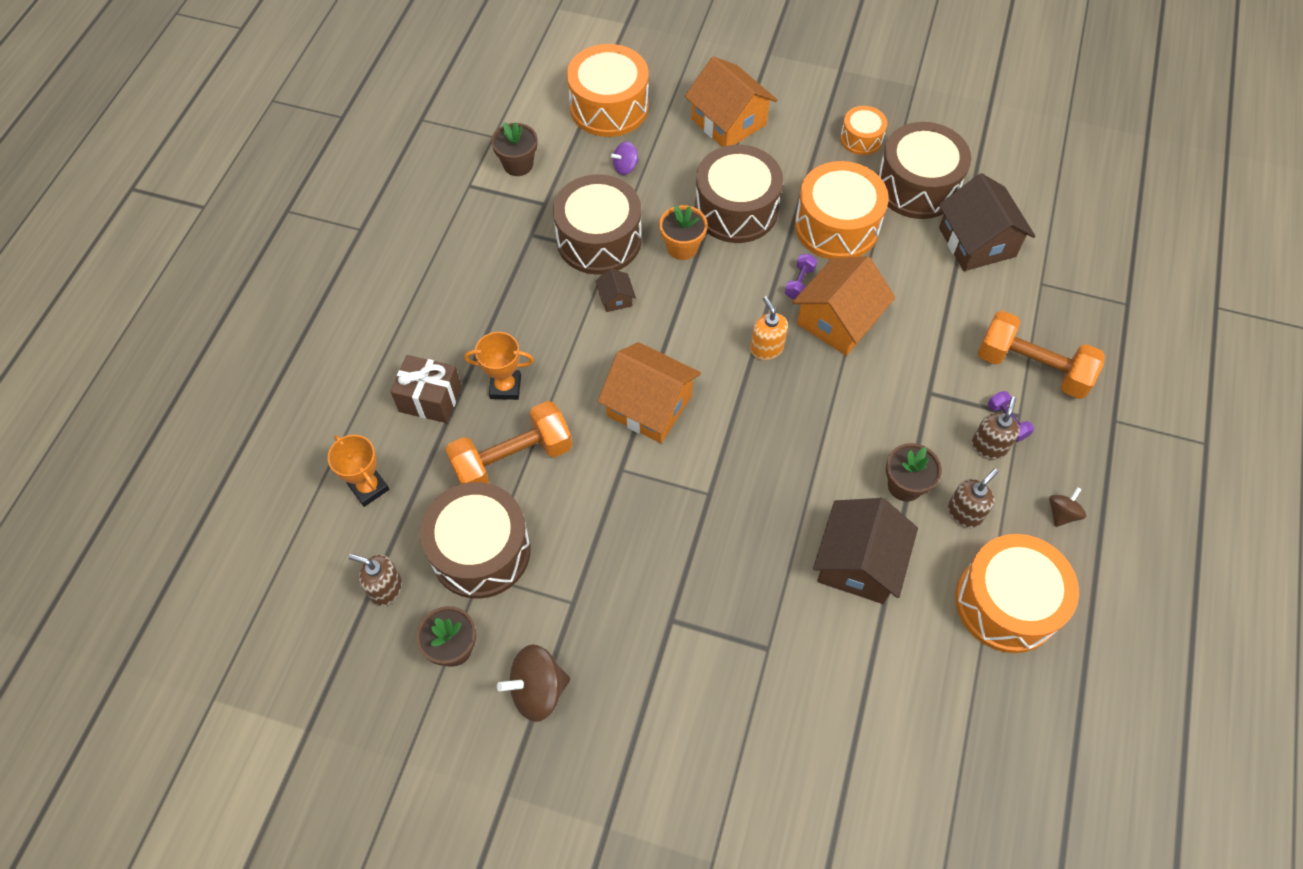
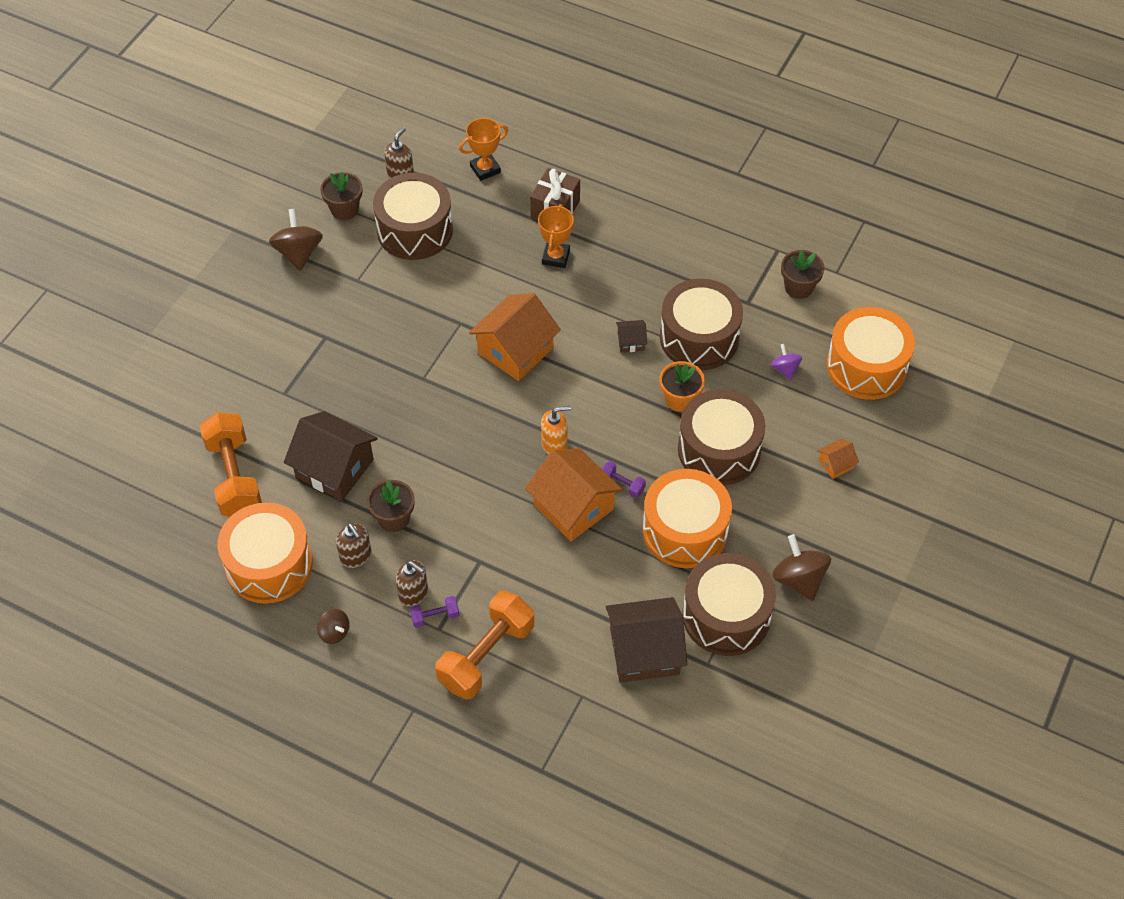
camera: 100 degrees right, 5 degrees down
(512, 459) = (487, 256): orange dumbbell -> orange dumbbell (234, 477)
(729, 122) = (835, 464): orange house -> orange house, size x0.45
(861, 139) = (799, 579): orange drum -> brown spinning top

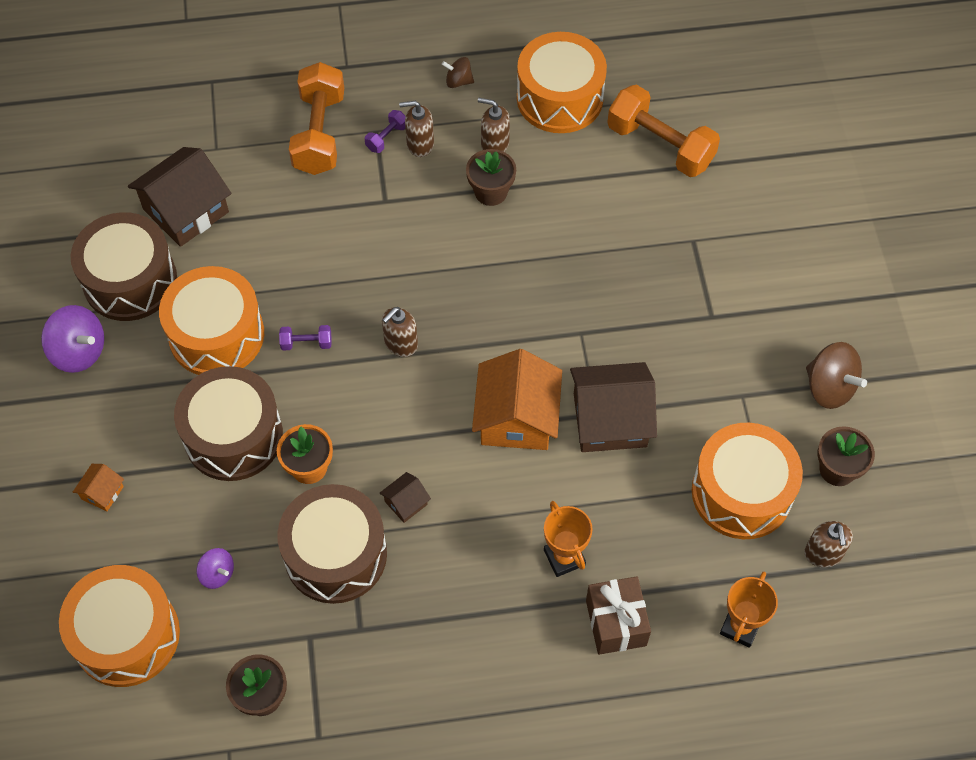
camera: 145 degrees right, 5 degrees up
(334, 468) = (582, 203): brown house -> brown house (609, 420)
(415, 230) = (741, 492): brown drum -> orange drum
(554, 444) = (400, 344): orange soap dispenser -> brown soap dispenser
(573, 506) = (338, 296): orange house -> none
(799, 579) = (79, 351): brown spinning top -> purple spinning top

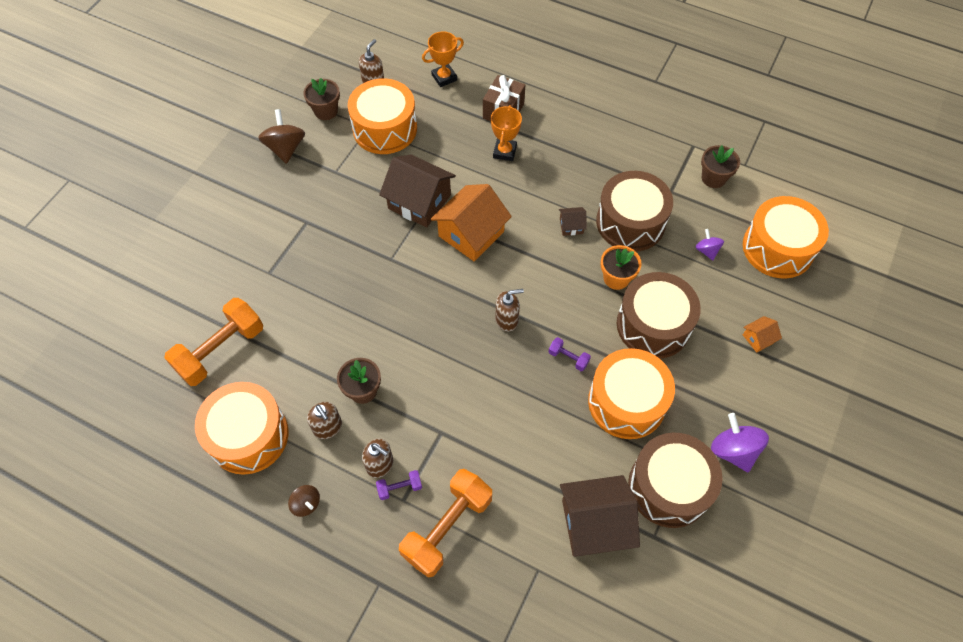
camera: 145 degrees left, 0 degrees up
(660, 146) = (221, 350): orange dumbbell -> orange dumbbell turned 60 degrees clockwise

